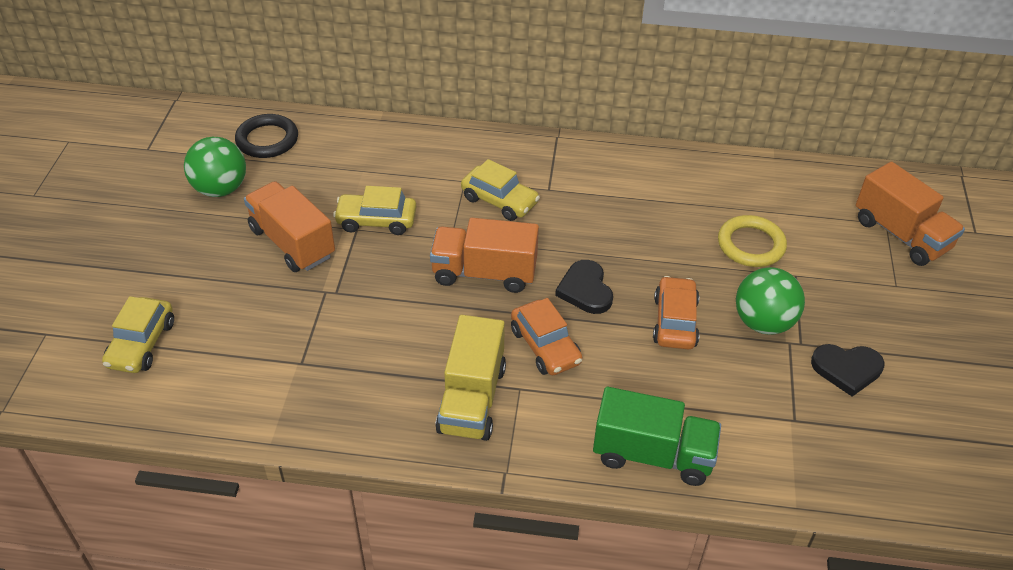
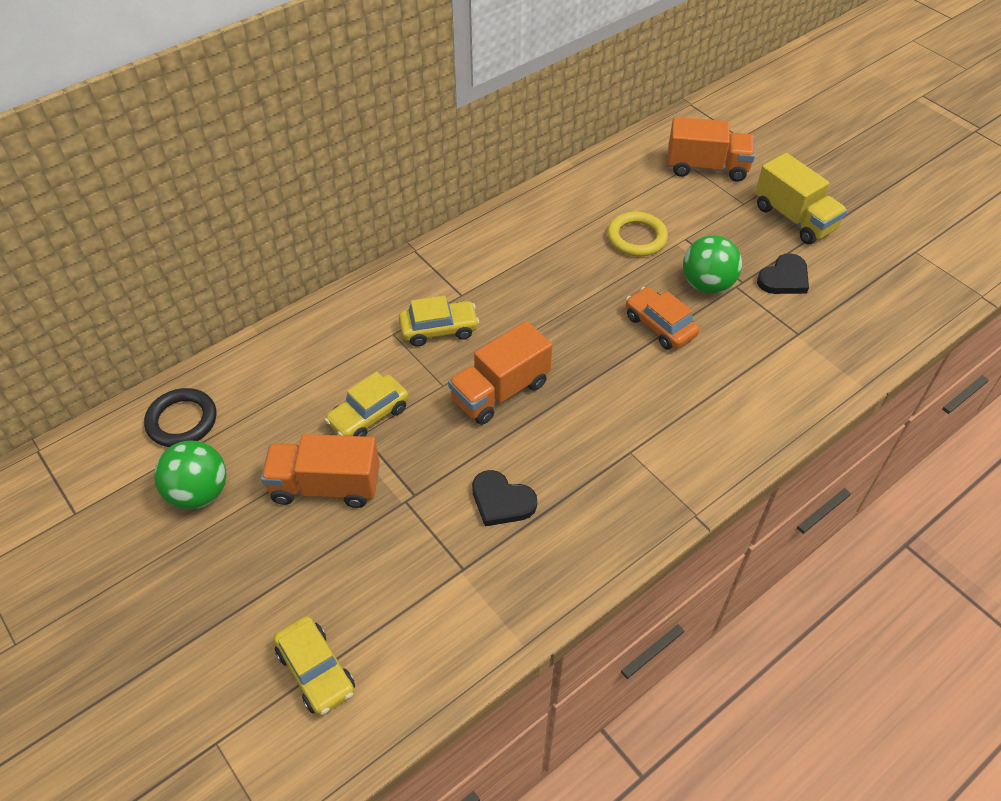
camera: 45 degrees left, 5 degrees up
(472, 399) = (611, 486): yellow truck -> yellow truck (794, 218)
(545, 346) = (607, 409): orange car -> none
(585, 290) = (580, 349): black heart -> black heart (501, 501)
(652, 455) = (757, 424): green truck -> none

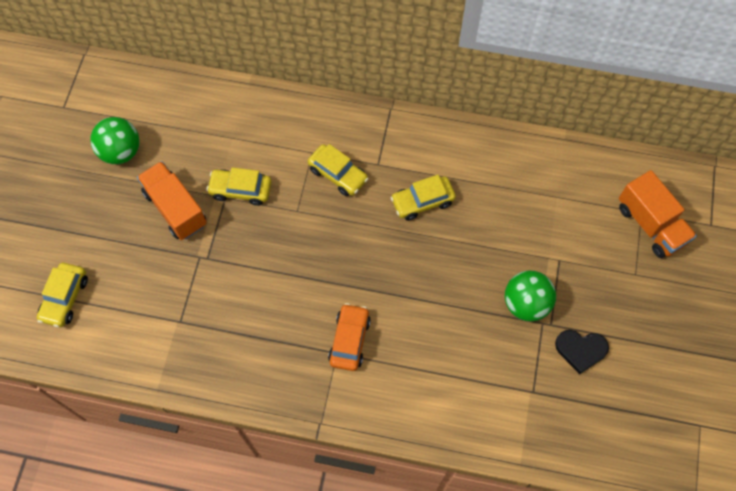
camera: 50 degrees right, 15 degrees up
(182, 421) = (157, 102): black ring -> none
(500, 391) = (320, 245): orange truck -> none
(501, 501) = (241, 307): black heart -> none
(535, 288) = (422, 202): none -> yellow car
(636, 238) = (529, 229): yellow ring -> none
(659, 326) = (459, 299): orange car -> orange car (349, 340)
(794, 218) = (653, 319): yellow truck -> none

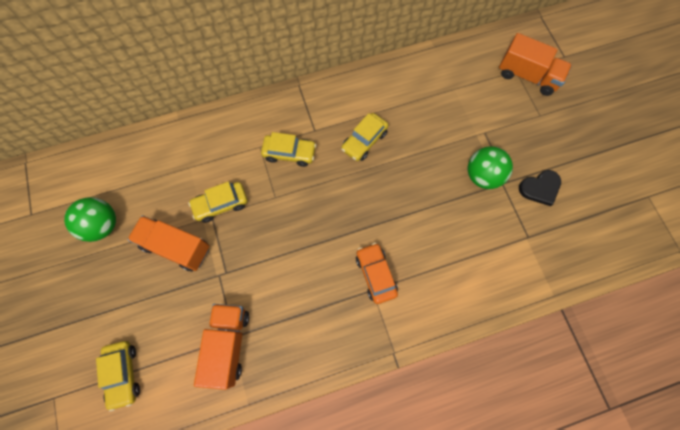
camera: 30 degrees left, 5 degrees up
(171, 326) = (228, 344): none -> orange truck

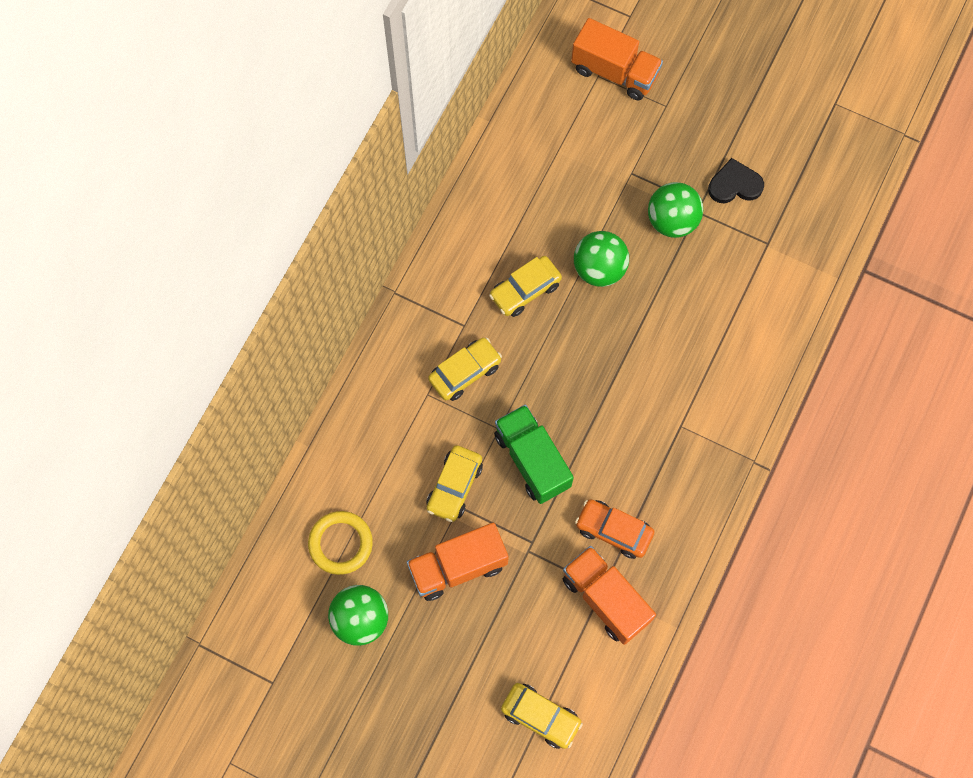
camera: 45 degrees left, 0 degrees up
(138, 179) = (340, 543): none -> yellow ring
(273, 229) = (532, 460): none -> green truck
(364, 141) = (525, 290): yellow car -> yellow car turned 60 degrees clockwise
(375, 274) = (669, 409): orange car -> orange car (613, 531)
(415, 165) = (599, 269): none -> green ball
(527, 76) = (614, 72): orange truck -> orange truck turned 45 degrees clockwise
(540, 188) = (734, 185): black heart -> black heart turned 120 degrees counterclockwise

